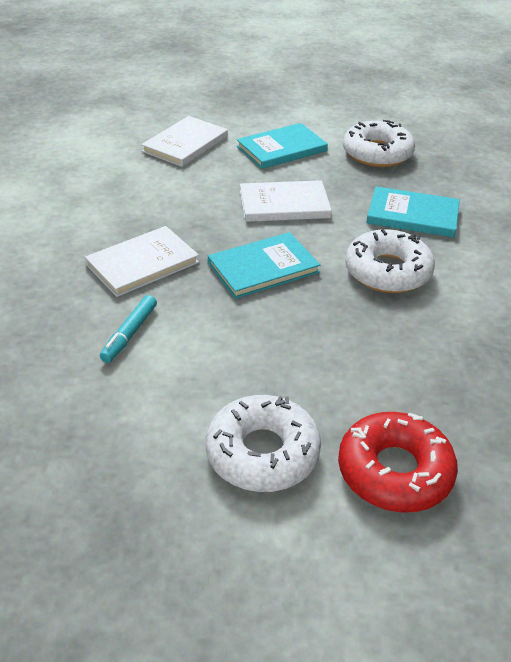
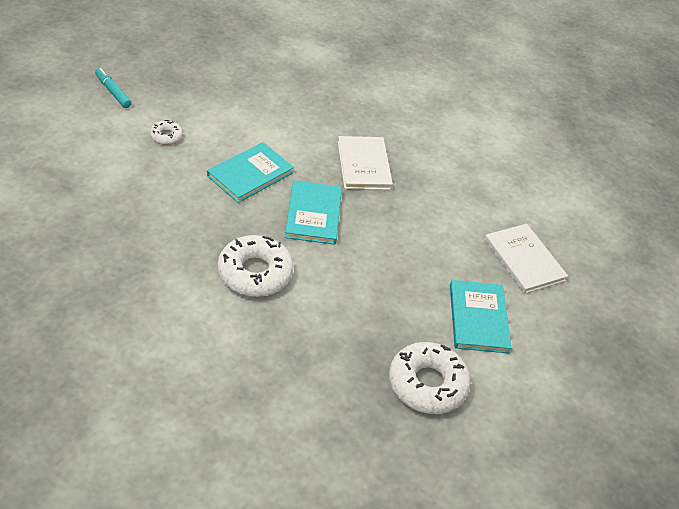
camera: 115 degrees right, 5 degrees up
(129, 334) = (298, 133): turquoise marker -> turquoise marker (113, 92)
(262, 453) = (166, 136): white donut -> white donut, size x0.49
(284, 204) = (384, 268): white book -> none
(394, 471) = (106, 171): red donut -> none
(412, 215) = (310, 338): turquoise book -> turquoise book (250, 174)

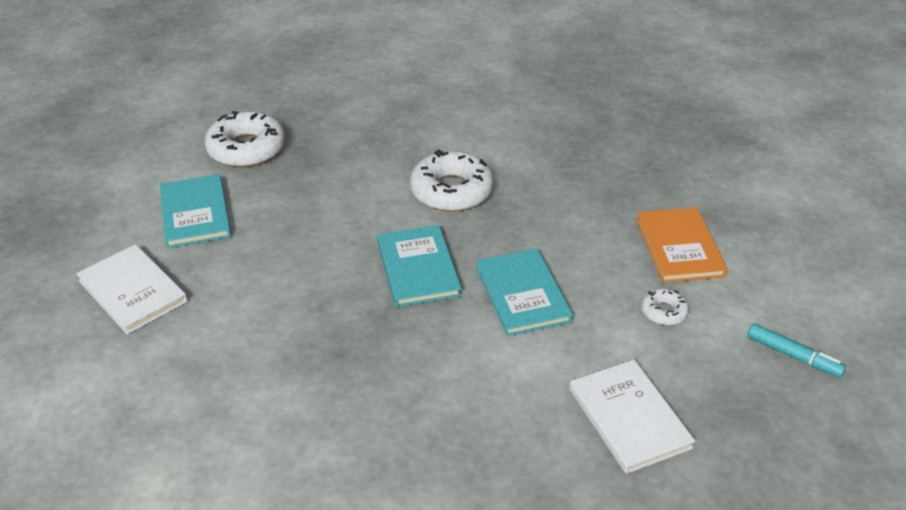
camera: 170 degrees right, 5 degrees down
(114, 171) = (679, 247): none -> orange book
(250, 174) = (522, 294): turquoise book -> turquoise book turned 45 degrees counterclockwise
(363, 165) = (377, 359): white book -> white book (629, 418)

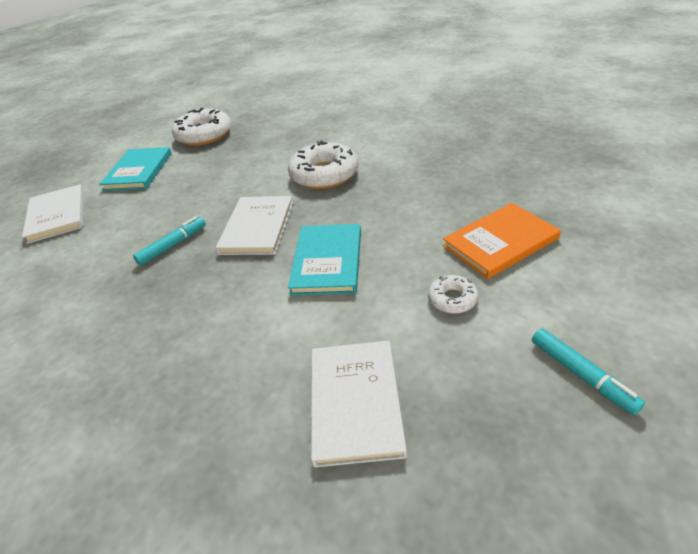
camera: 25 degrees right, 0 degrees up
(331, 305) = (173, 245): none -> turquoise marker
(418, 268) = (257, 227): turquoise book -> white book
(679, 247) = (500, 242): orange book -> orange book turned 45 degrees clockwise

